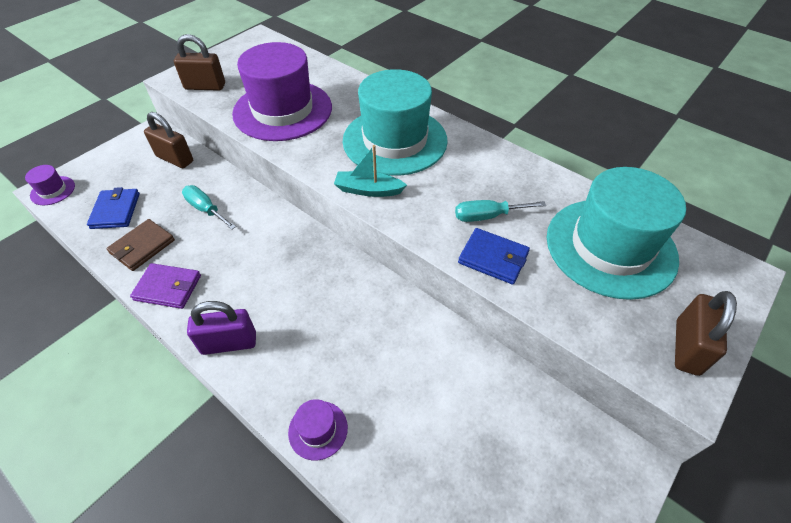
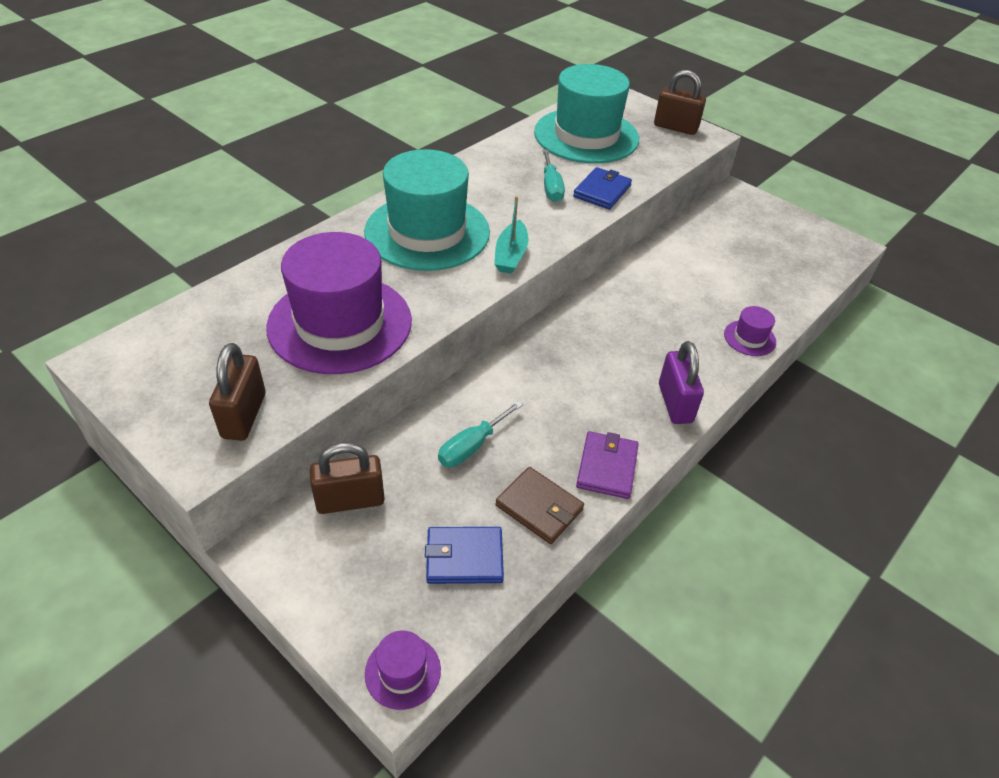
camera: 90 degrees left, 5 degrees down
(175, 159) = (350, 500): brown padlock -> brown padlock turned 45 degrees clockwise

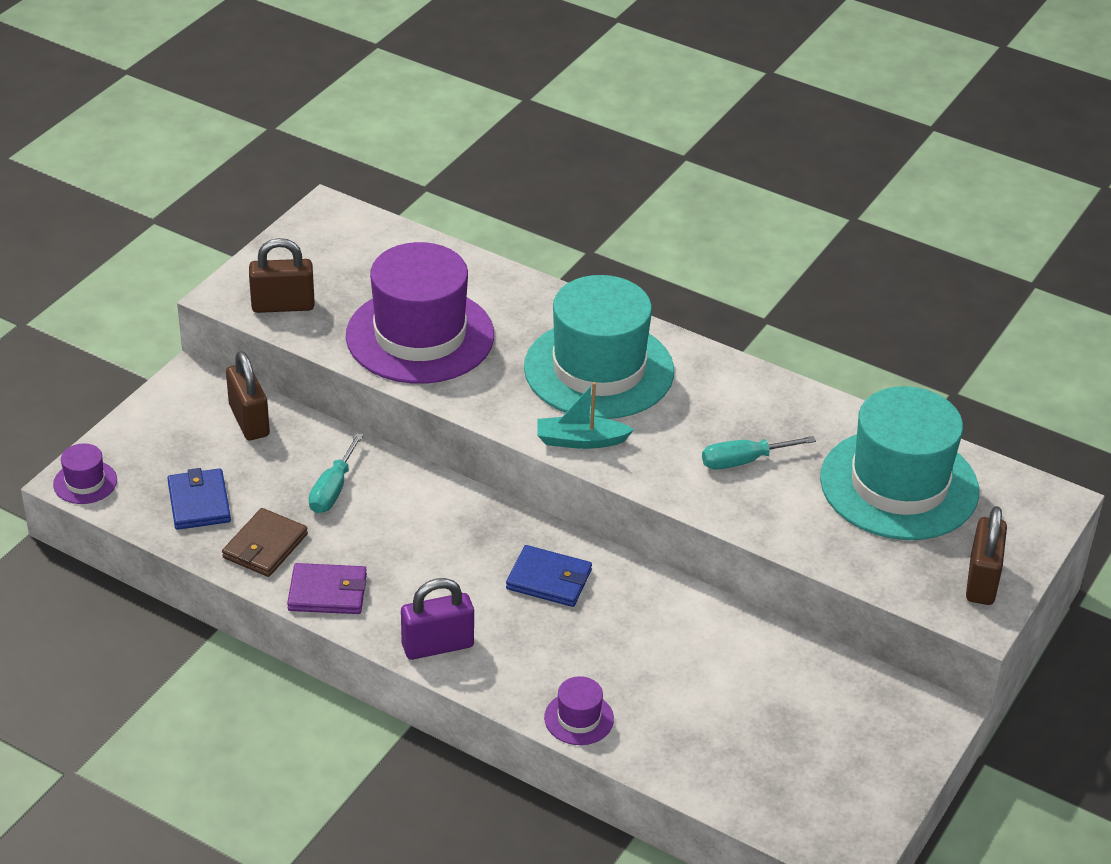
camera: 80 degrees right, 5 degrees down
(471, 446) = (333, 489): turquoise screwdriver -> turquoise screwdriver turned 105 degrees counterclockwise
(602, 191) = (757, 509): blue wallet -> blue wallet (549, 579)

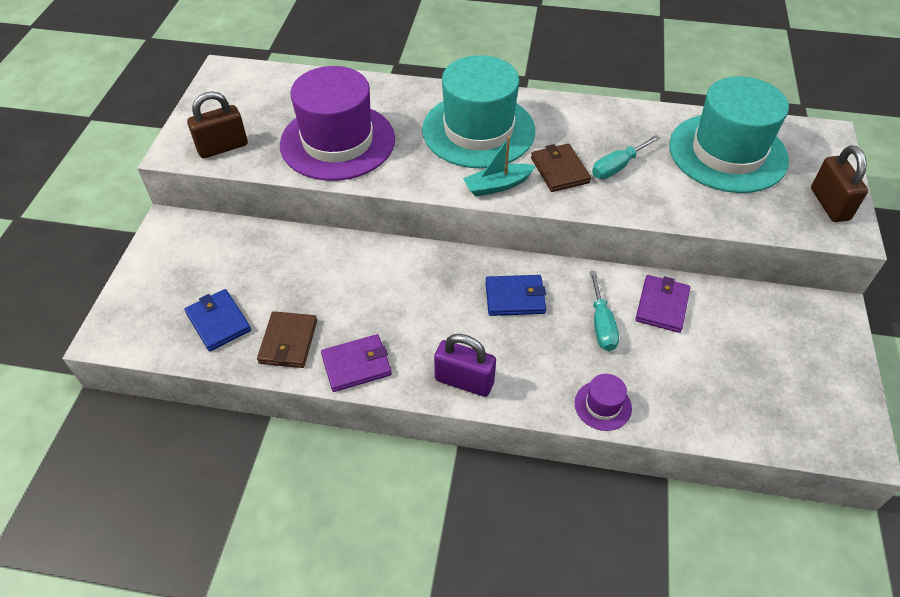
camera: 20 degrees left, 10 degrees up
(85, 482) = (116, 335): purple hat -> none
(249, 421) = (229, 243): brown padlock -> none
(333, 489) = (319, 278): turquoise screwdriver -> turquoise screwdriver (601, 324)
(437, 645) = (464, 381): purple padlock -> purple padlock turned 60 degrees clockwise
(668, 444) = (559, 170): none -> brown wallet
(721, 642) = (662, 305): none -> purple wallet

